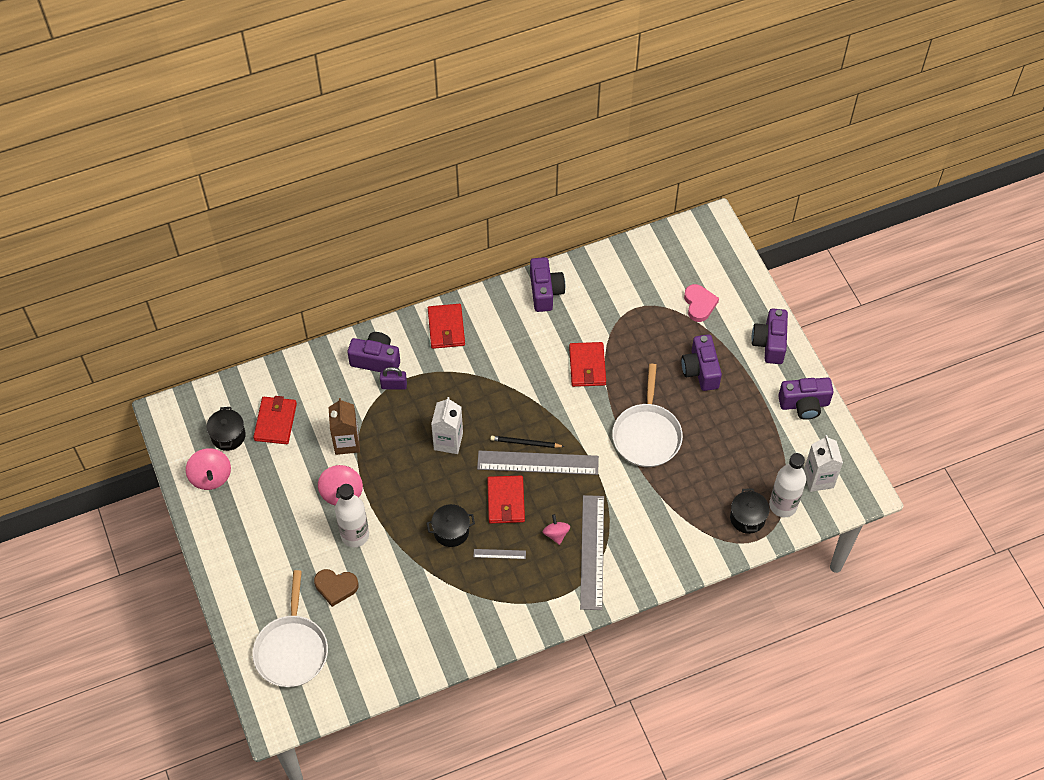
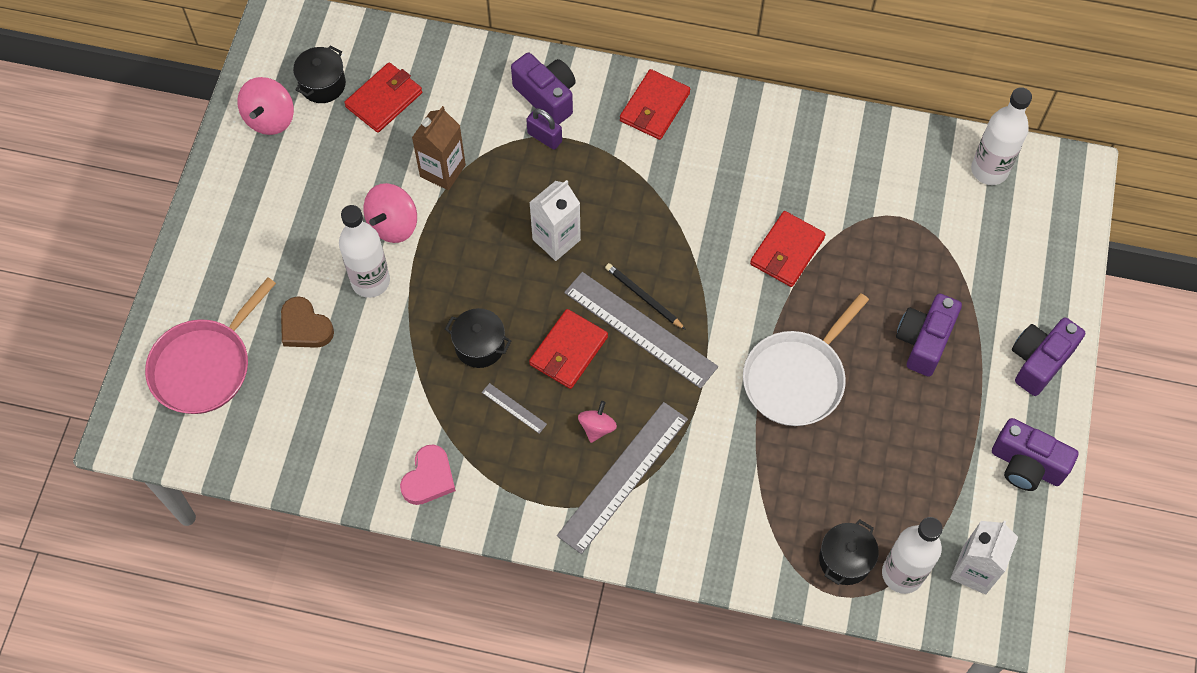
camera: 35 degrees right, 5 degrees up
(292, 649) = (205, 366): white pan -> pink pan
(545, 292) = (803, 133): purple camera -> none
(665, 251) = (989, 170): none -> white bottle
(699, 304) = (984, 260): pink heart -> pink heart (429, 478)

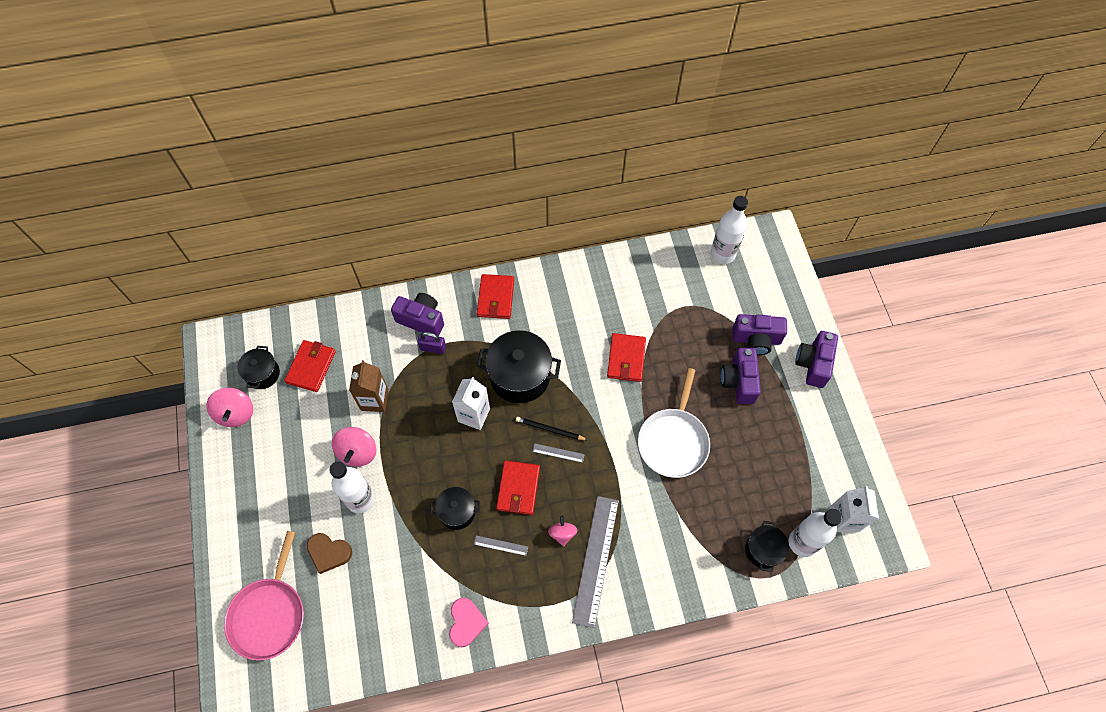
camera: 25 degrees left, 0 degrees up
(637, 216) = (520, 376): none -> black pot
(640, 330) = (558, 453): grey ruler -> grey ruler, size x0.42
(1026, 465) = (839, 435): purple camera -> purple camera (756, 339)

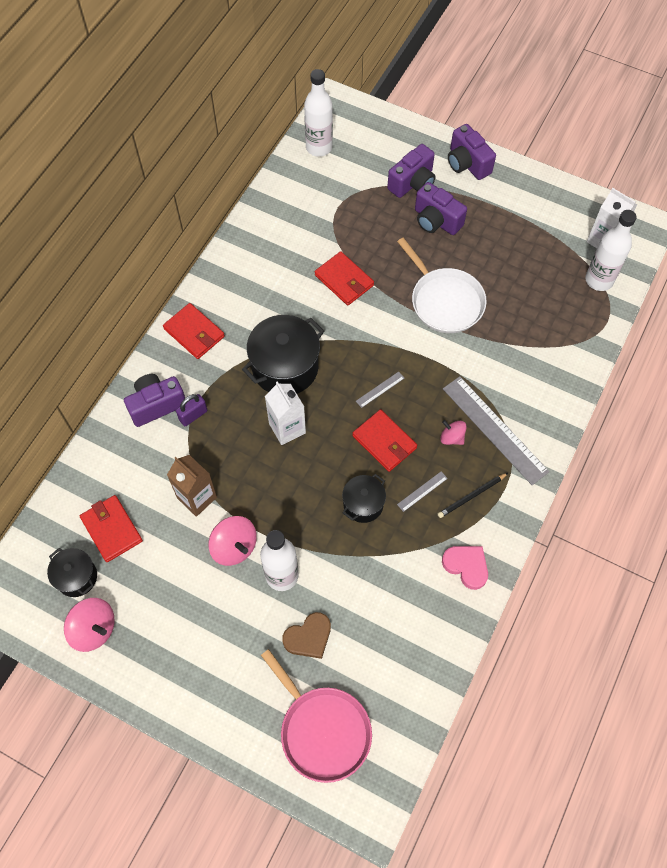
camera: 50 degrees left, 0 degrees up
(550, 429) = (354, 380): black pencil -> black pencil (471, 496)
(763, 550) = (583, 309): black pot -> none

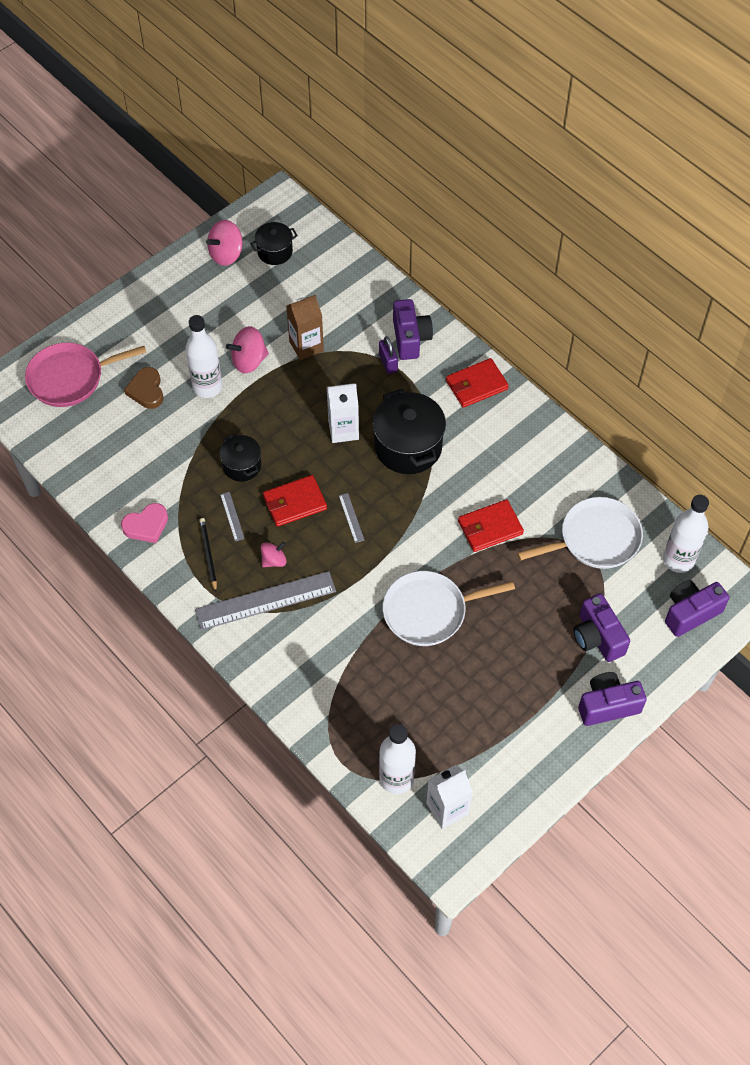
camera: 110 degrees right, 5 degrees down
(112, 529) = (305, 282): red wallet -> none
(323, 205) = (595, 539): none -> white pan
(436, 221) = (536, 642): purple camera -> purple camera (690, 613)

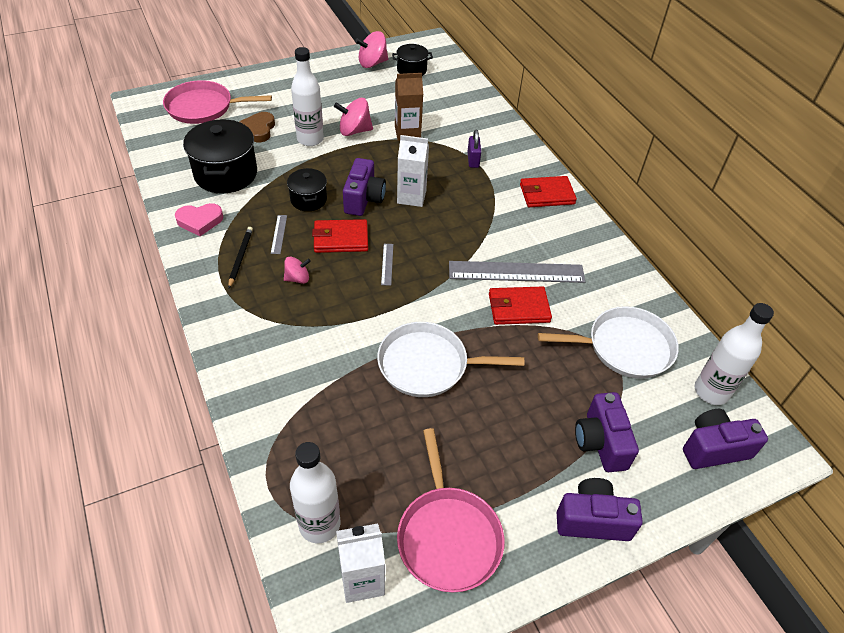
camera: 15 degrees right, 10 degrees down
(265, 601) = (272, 309): grey ruler -> grey ruler (516, 272)
(408, 447) = (465, 223): black pot -> black pot (226, 174)
(410, 338) = (500, 148): purple camera -> purple camera (363, 199)
(499, 754) = (448, 536): none -> pink pan

